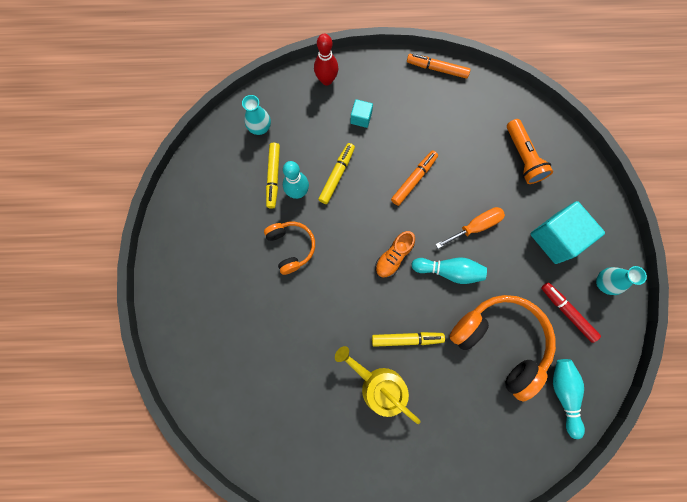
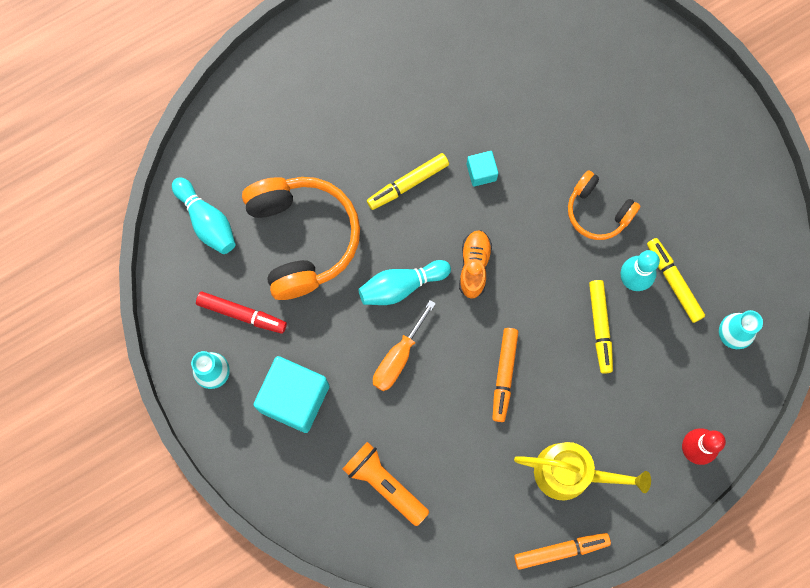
camera: 150 degrees right, 0 degrees up
(361, 118) = (617, 420): turquoise cube -> turquoise cube (481, 172)
(378, 386) = (411, 119): yellow watering can -> yellow watering can (570, 473)
(500, 342) = (302, 238): orange headphones -> orange headphones turned 120 degrees counterclockwise

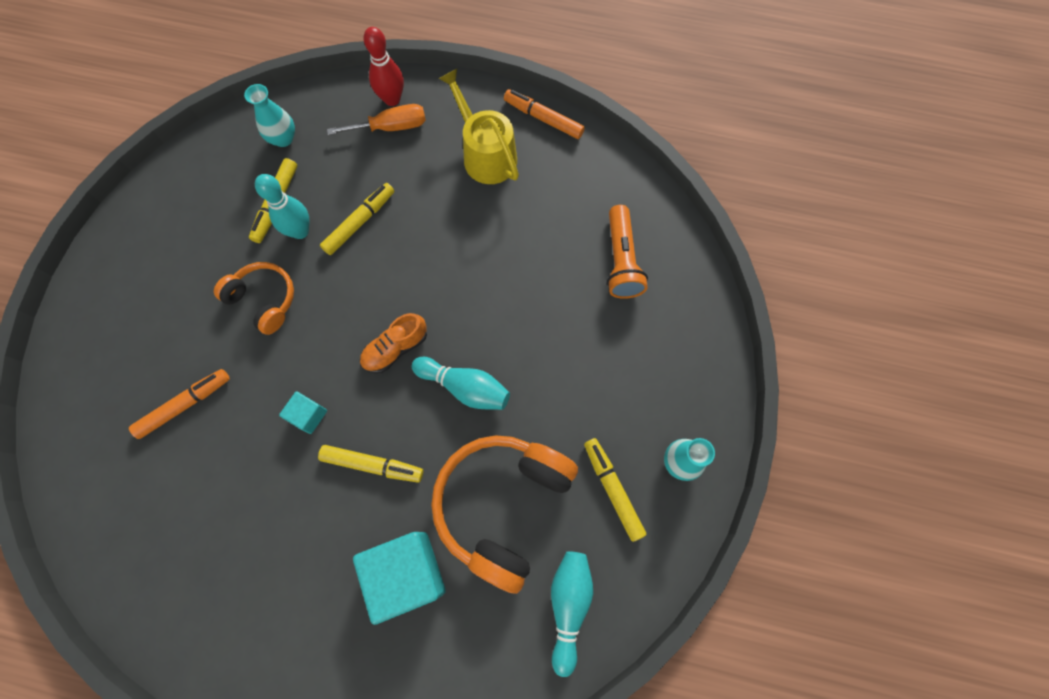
camera: 135 degrees left, 5 degrees down
(242, 314) = (613, 489): red marker -> yellow marker
(294, 398) = (631, 381): turquoise cube -> turquoise cube (407, 573)
(398, 358) = (523, 336): orange screwdriver -> orange screwdriver (391, 127)
(504, 375) = (460, 253): orange marker -> orange marker (185, 405)
(598, 211) = (264, 300): orange headphones -> orange headphones turned 45 degrees counterclockwise

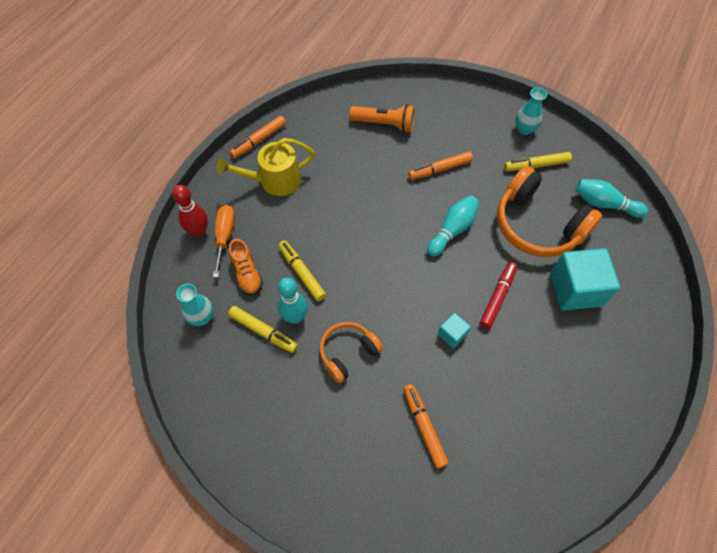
camera: 75 degrees left, 10 degrees down
(372, 465) = (497, 297): yellow marker -> red marker
(395, 348) = (413, 267): orange shoe -> orange shoe (247, 274)
(563, 351) = (440, 169): none -> orange marker

